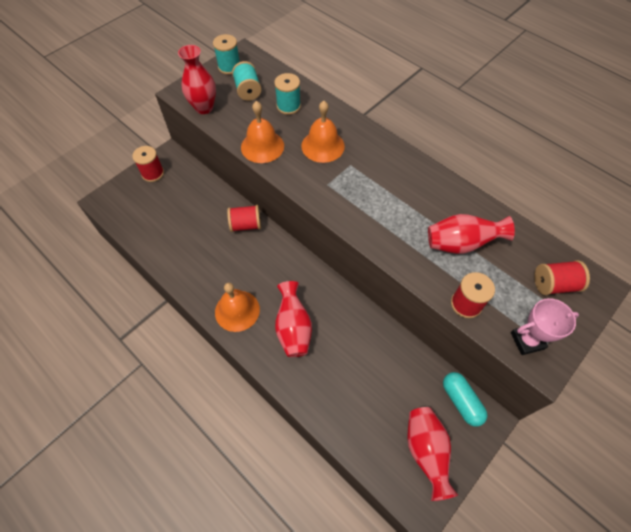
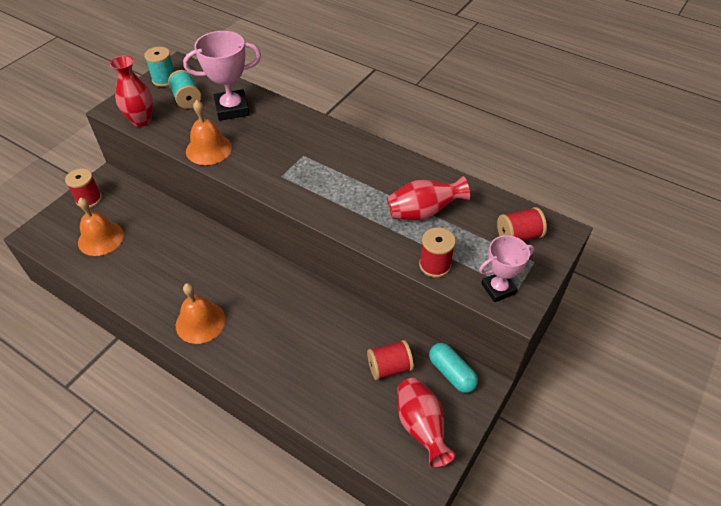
camera: 10 degrees left, 10 degrees down
(246, 225) = (200, 237): red spool -> red spool (389, 367)
(288, 106) = (232, 109): turquoise spool -> pink trophy
(293, 328) = (265, 330): red vase -> none
(323, 146) = (272, 141): orange bell -> orange bell (101, 238)

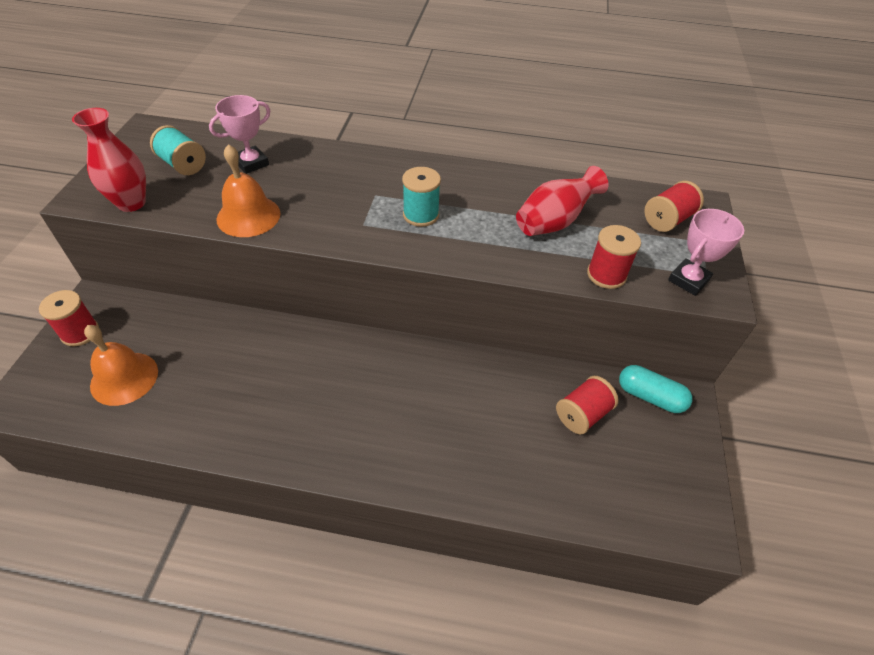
camera: 25 degrees left, 0 degrees up
(164, 79) = (137, 148): turquoise spool -> turquoise spool (421, 215)
(200, 322) = (325, 441): orange bell -> none
(232, 109) = (251, 163): pink trophy -> pink trophy, size x0.64
(421, 427) = (658, 469): red vase -> none

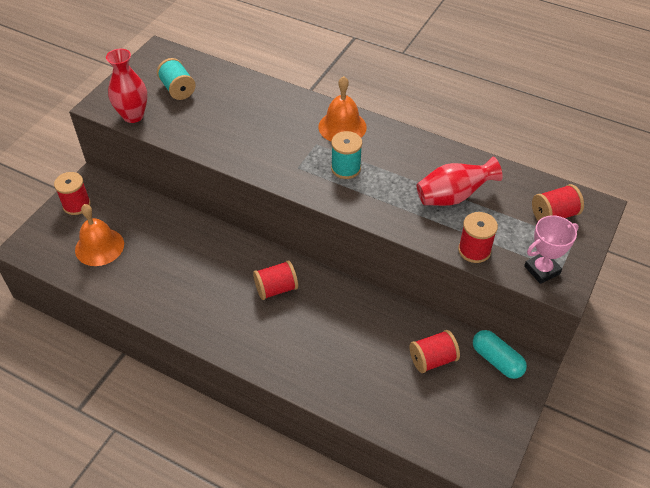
camera: 20 degrees right, 0 degrees up
(248, 216) = (214, 143): orange bell -> orange bell (342, 127)
(251, 163) = (229, 97): pink trophy -> none
(370, 376) = (276, 288): none -> red spool

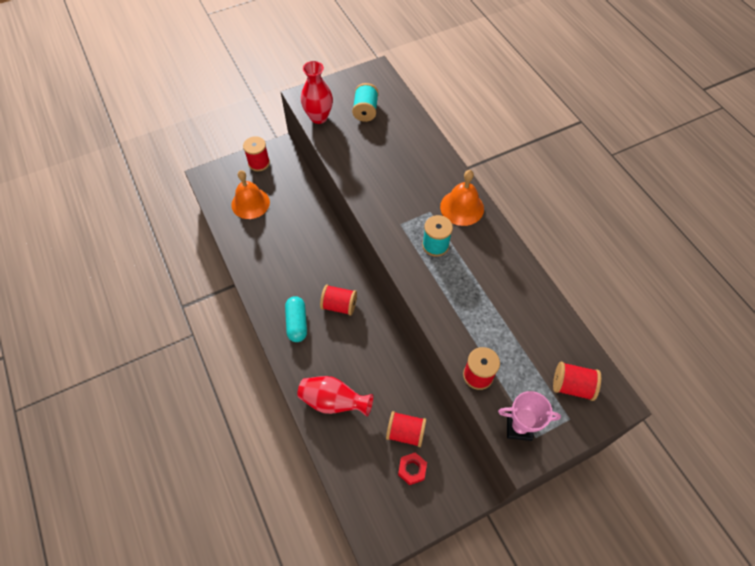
camera: 35 degrees right, 10 degrees up
(453, 196) = (500, 319): red vase -> red vase (333, 401)
(465, 386) = (412, 469): none -> red nut
(497, 360) = (453, 466): turquoise capsule -> turquoise capsule (297, 323)

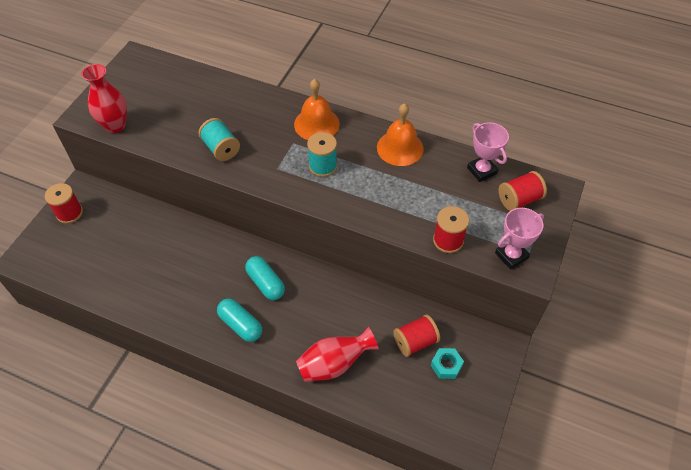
camera: 40 degrees left, 5 degrees down
(250, 203) = (95, 254): orange bell -> orange bell (400, 148)
(339, 305) = (266, 283): red spool -> turquoise capsule
(365, 111) = (156, 95): turquoise spool -> turquoise spool (221, 148)
(412, 469) = (446, 365): red nut -> turquoise nut
(563, 338) = (482, 170): none -> pink trophy

